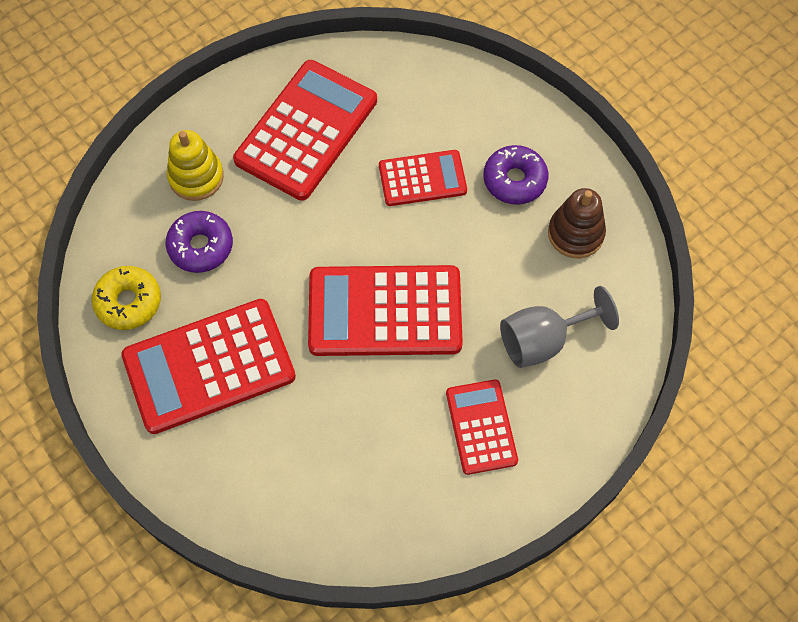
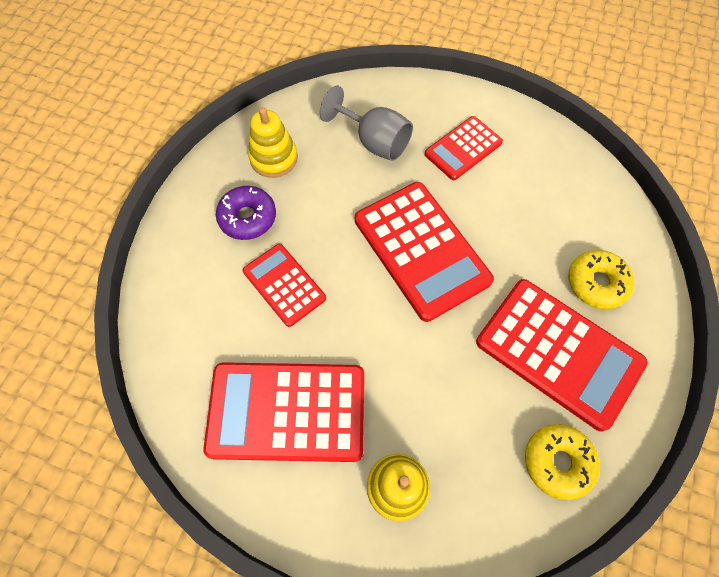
camera: 120 degrees left, 0 degrees up
(201, 246) = (463, 432): purple donut -> none
(247, 450) = (596, 283): none -> yellow donut
(575, 233) = (273, 158): brown stacking toy -> yellow stacking toy

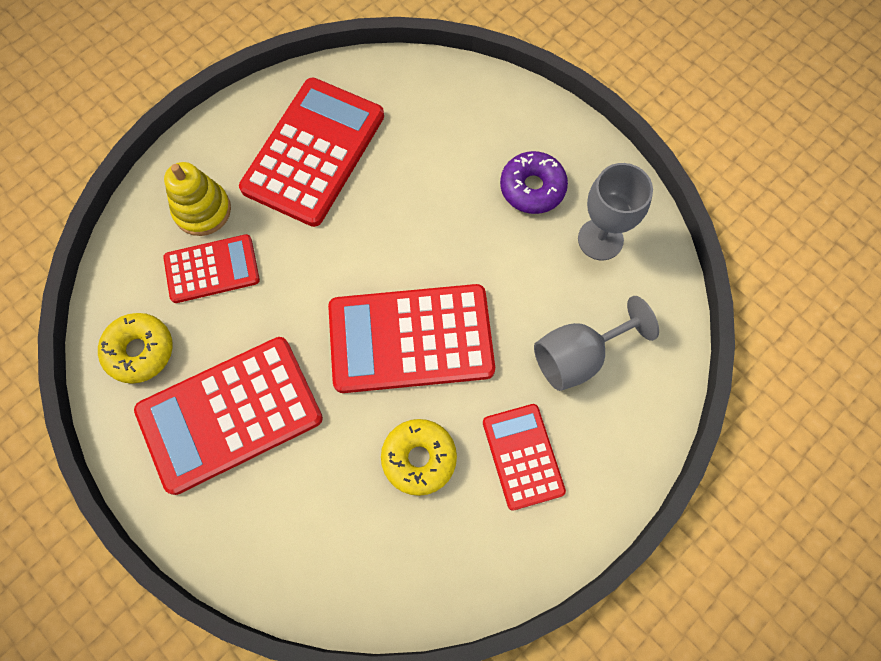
camera: 115 degrees right, 5 degrees up
(273, 158) = (600, 239): yellow stacking toy -> grey goblet
(284, 285) = (437, 193): red calculator -> red calculator (212, 269)
(596, 283) = (277, 504): yellow donut -> yellow donut (419, 458)

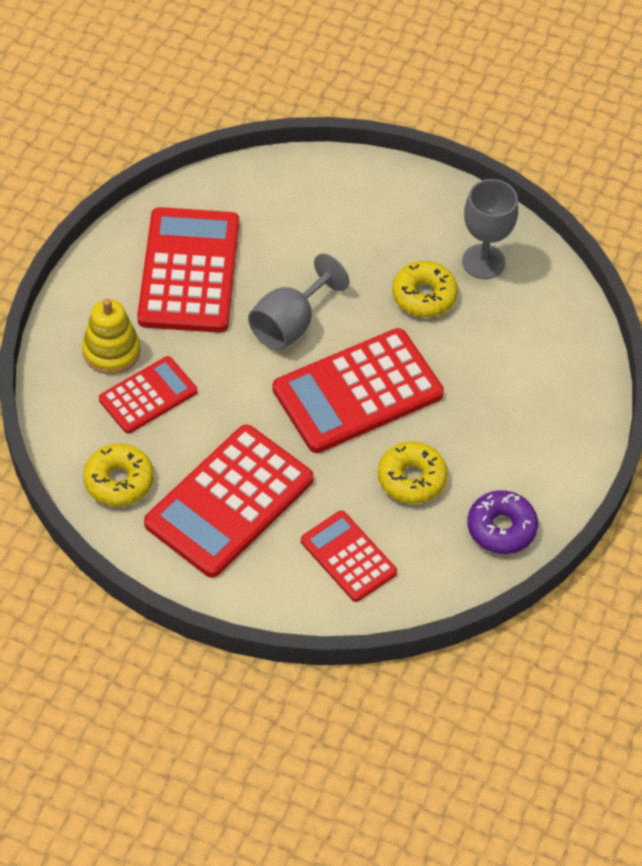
camera: 25 degrees left, 15 degrees down
(522, 456) = (498, 447): red calculator -> red calculator (348, 557)
(524, 256) = (424, 296): none -> yellow donut
(532, 188) = (404, 239): purple donut -> purple donut (501, 528)
(578, 356) = (508, 358): grey goblet -> grey goblet (290, 324)

